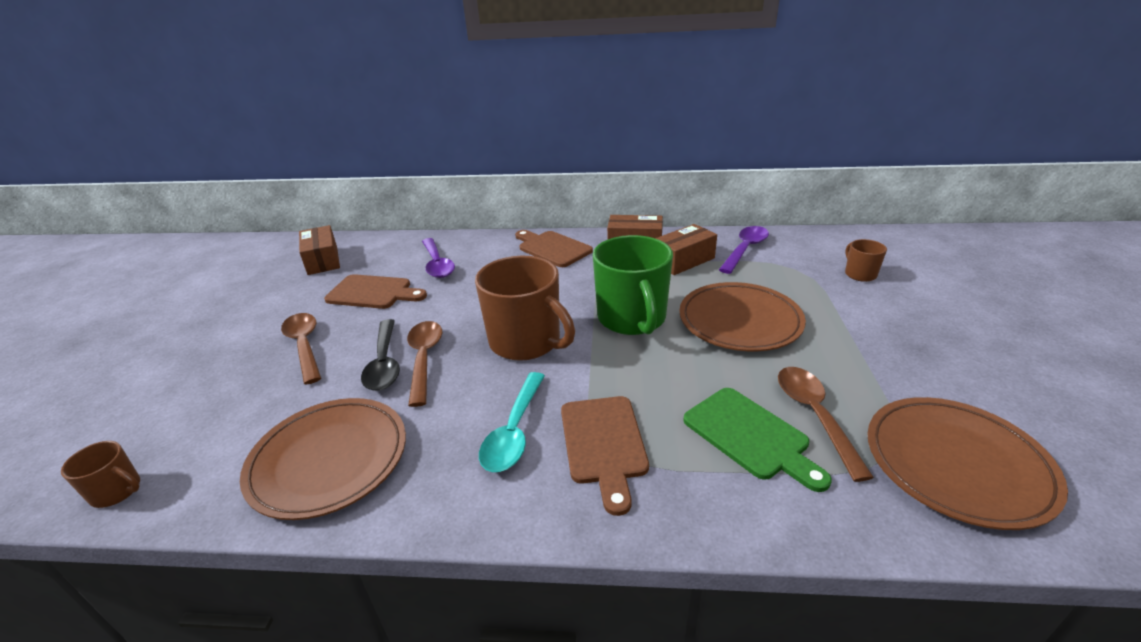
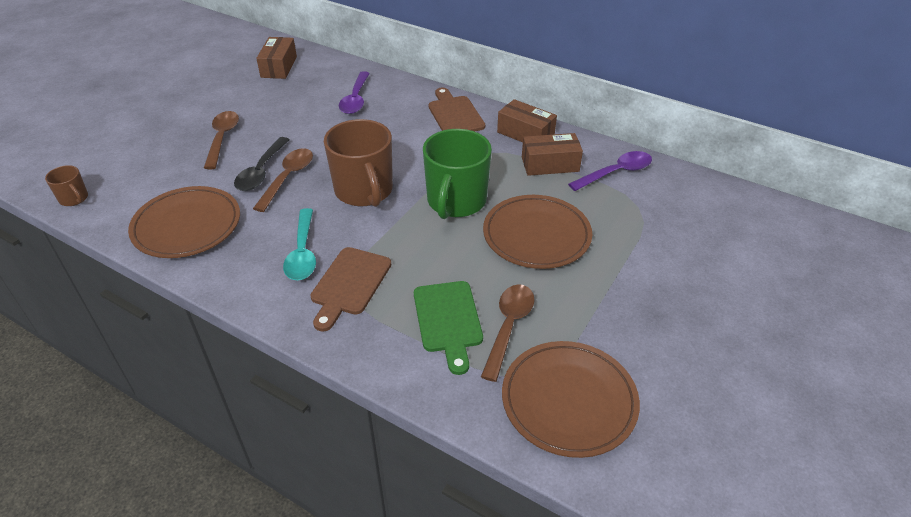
camera: 25 degrees right, 10 degrees up
(373, 292) = (293, 109): brown cutting board -> none
(514, 431) = (302, 253): turquoise spoon -> turquoise spoon turned 45 degrees counterclockwise
(859, 274) = (691, 233): brown mug -> none

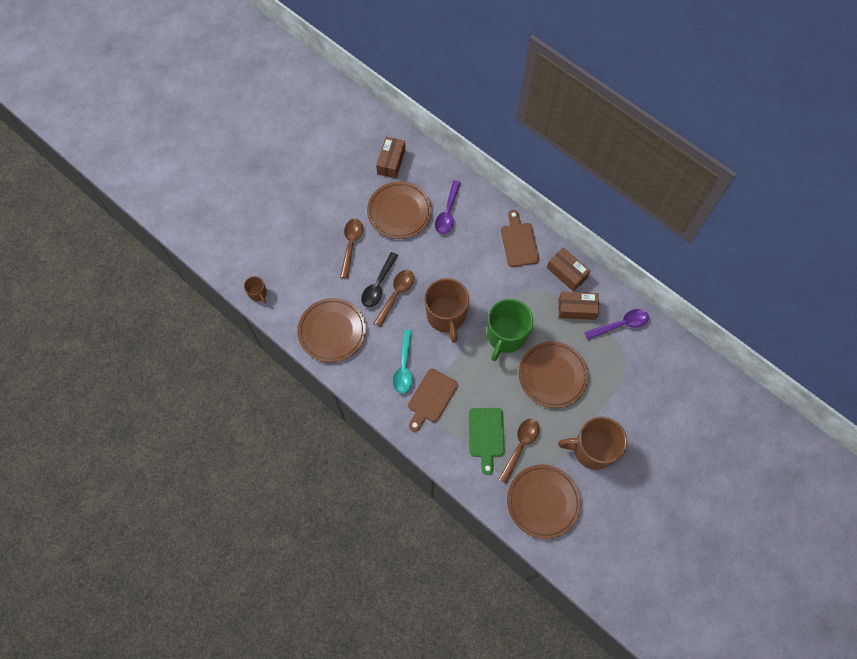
camera: 10 degrees right, 25 degrees up
(290, 104) = (399, 212): none -> brown plate
(628, 315) = (592, 449): none -> brown mug

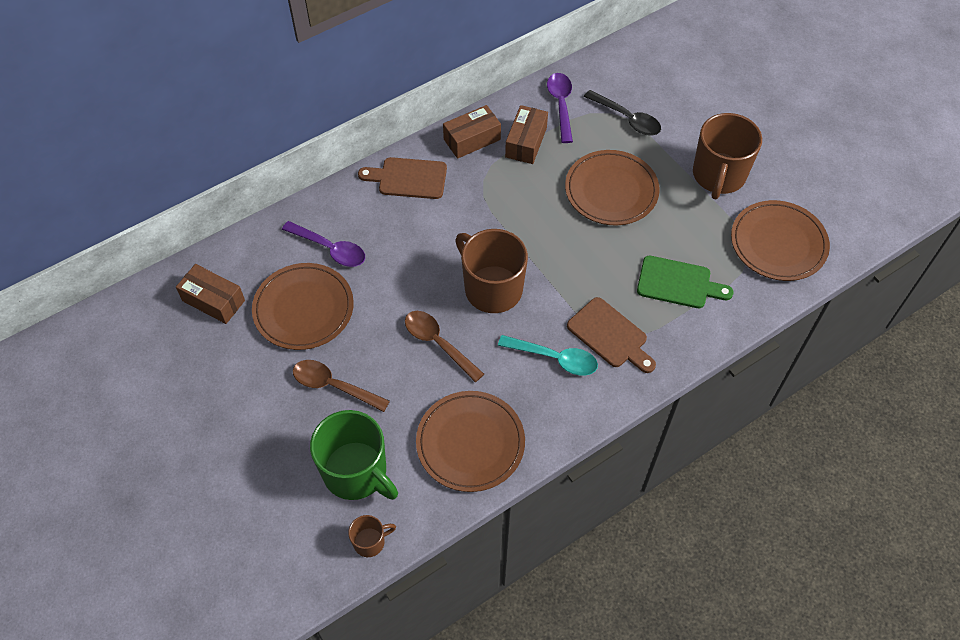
camera: 75 degrees left, 10 degrees down
(378, 285) = (415, 363): black spoon -> black spoon (627, 119)
(446, 316) = (492, 288): brown mug -> brown mug turned 135 degrees counterclockwise
(506, 336) = (542, 227): green mug -> green mug (356, 472)
(520, 446) = (700, 249): brown spoon -> none

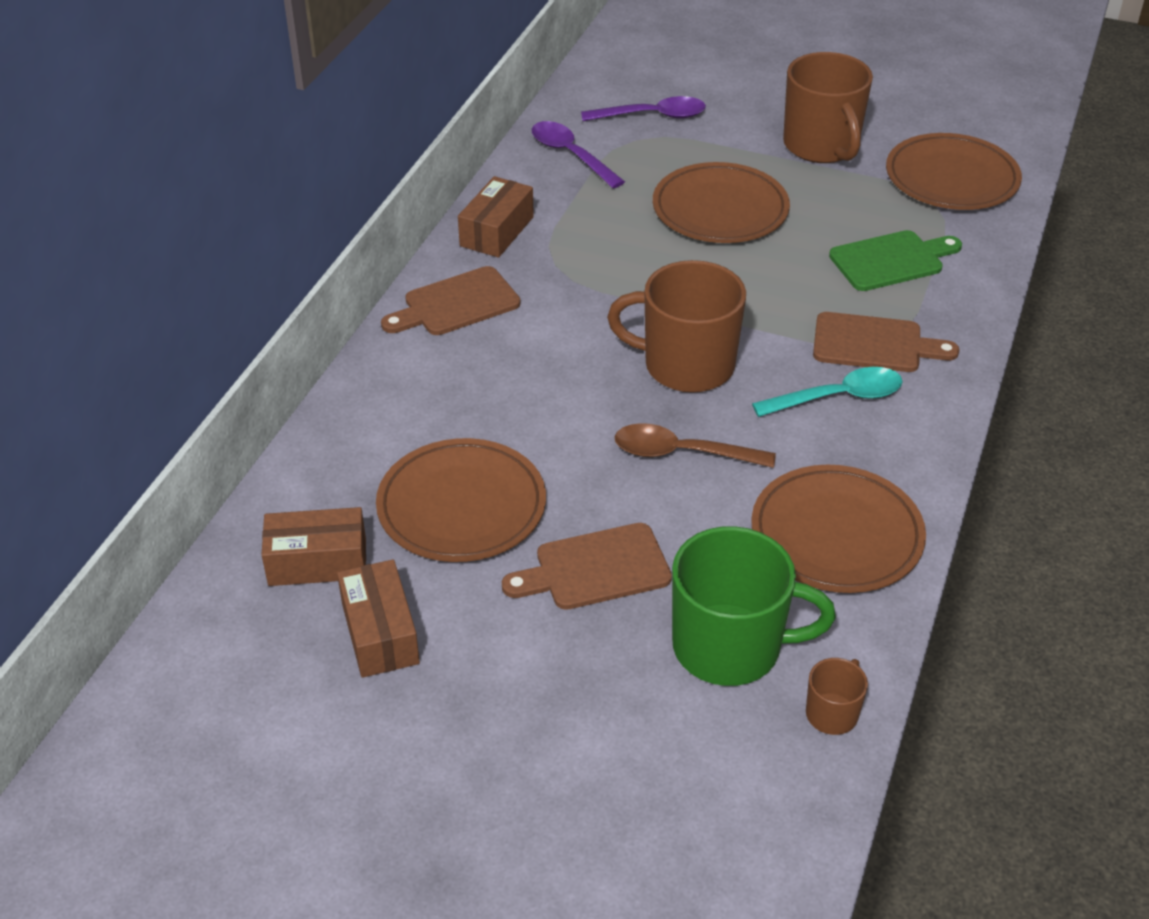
camera: 35 degrees left, 15 degrees down
(330, 249) = (429, 424): purple spoon -> purple spoon (652, 116)
(333, 386) = (595, 569): brown spoon -> brown cutting board
(526, 142) = (568, 206): brown box -> brown box (380, 633)
(627, 119) = (663, 137): black spoon -> none

